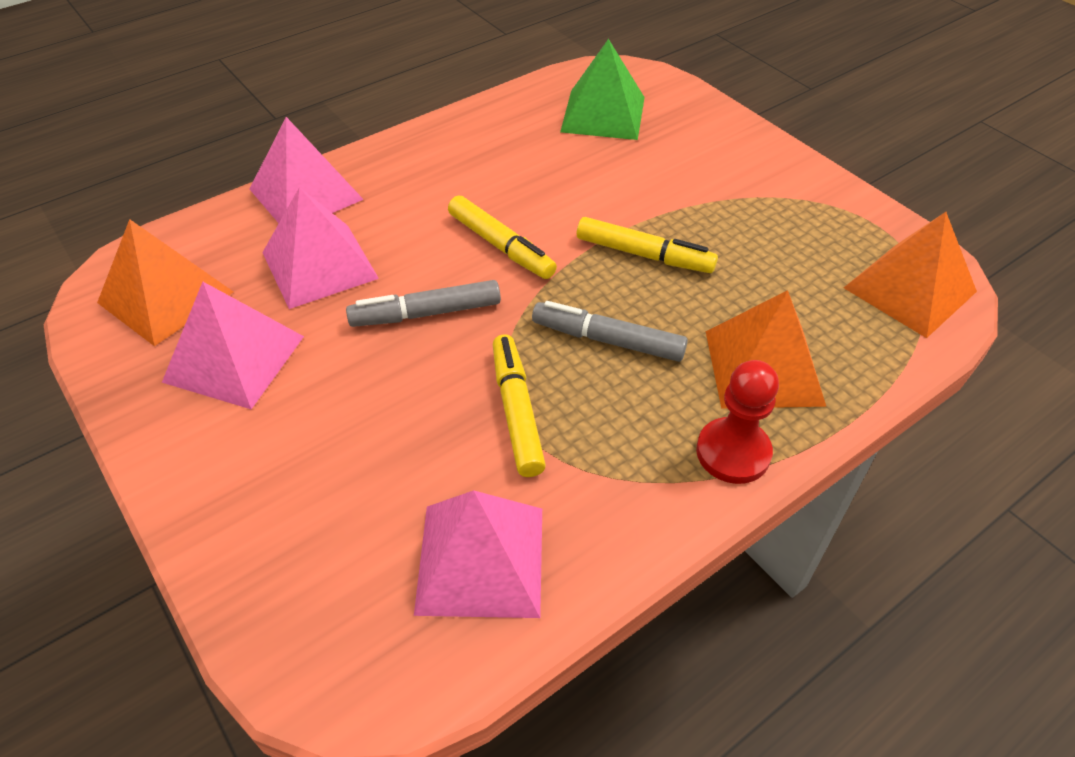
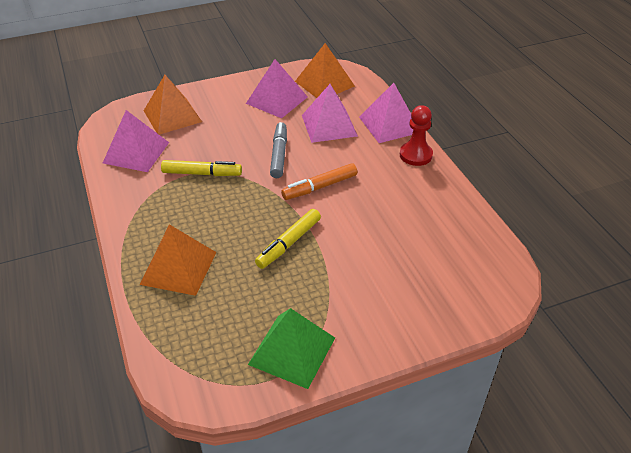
camera: 105 degrees right, 5 degrees down
(501, 246) = (320, 187): yellow marker -> orange marker
(603, 114) = (448, 260): green pyramid -> green pyramid (292, 350)
(608, 340) = (229, 212): grey marker -> none
(733, 452) = (135, 238): red pawn -> red pawn (415, 155)
(909, 289) = (200, 367): orange pyramid -> orange pyramid (172, 116)

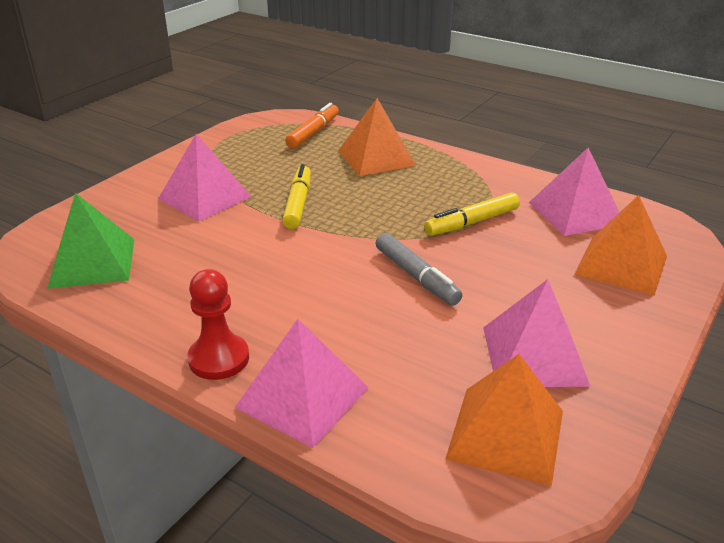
camera: 145 degrees right, 10 degrees down
(292, 350) = (223, 151): green pyramid -> green pyramid (92, 262)
(320, 187) = (320, 262): orange marker -> orange marker (313, 133)
(329, 125) = (399, 349): pink pyramid -> pink pyramid (205, 197)

